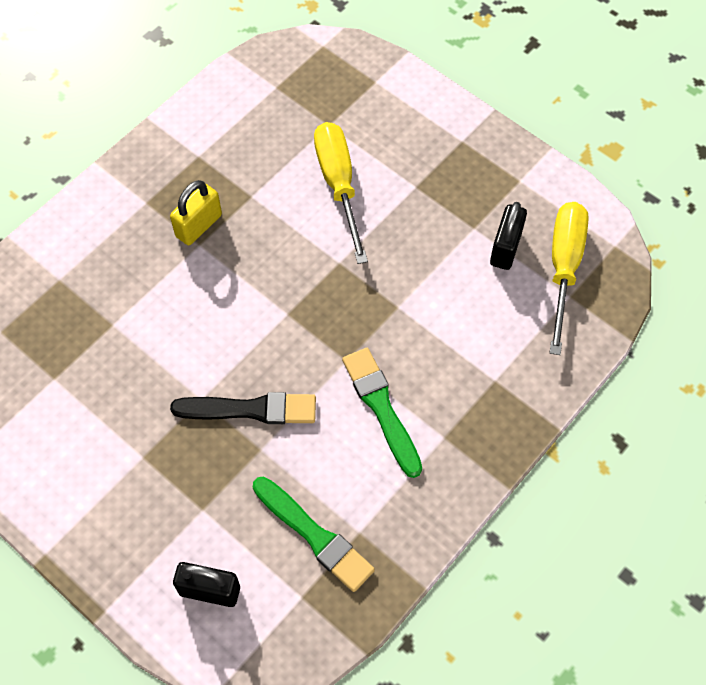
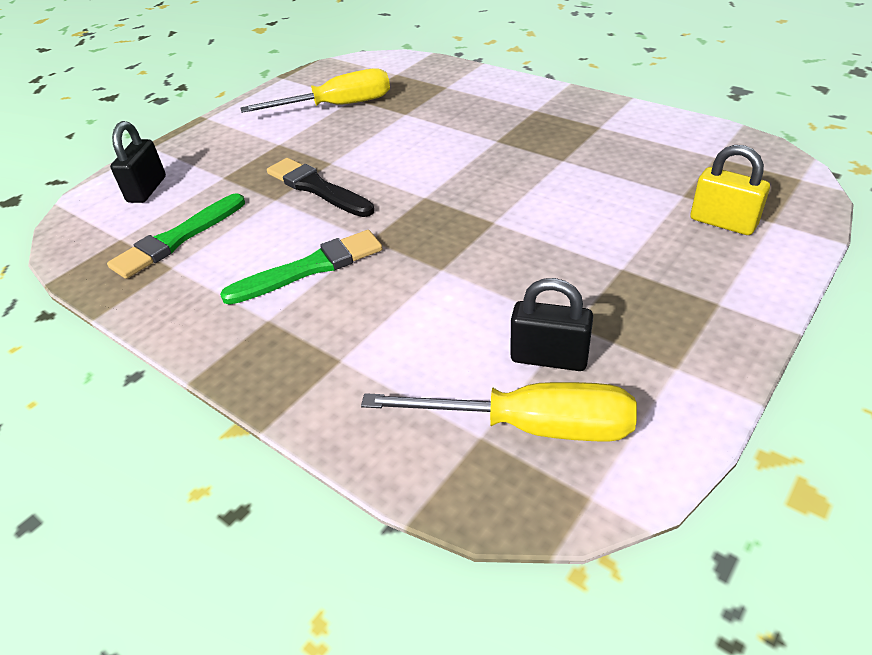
camera: 90 degrees right, 20 degrees down
(199, 226) = (517, 137): yellow padlock -> yellow padlock (723, 222)
(250, 409) = (317, 188): black brush -> black brush turned 135 degrees clockwise
(339, 185) = (599, 210): yellow screwdriver -> yellow screwdriver (337, 106)

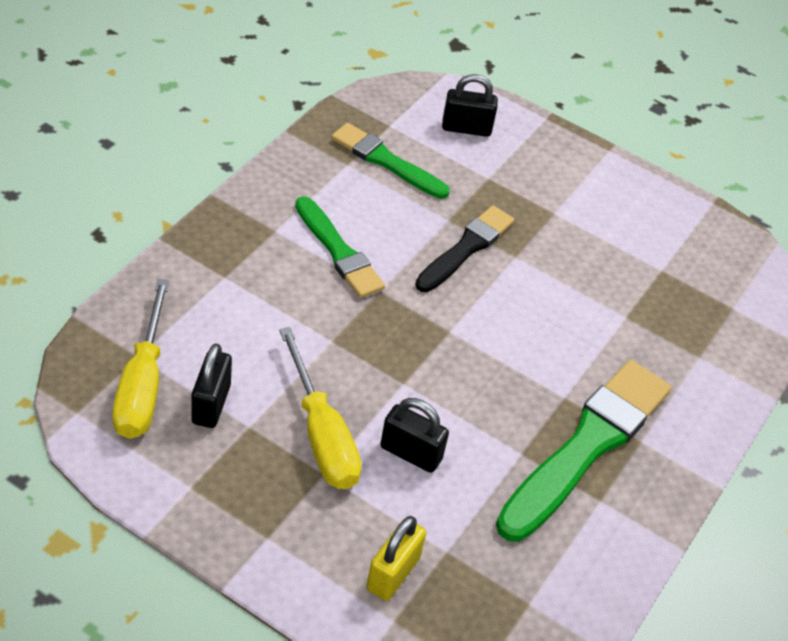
camera: 75 degrees right, 5 degrees up
(337, 106) = (641, 255): yellow screwdriver -> yellow screwdriver (321, 434)
(547, 131) = (586, 446): none -> green brush
(580, 215) = (411, 453): none -> black padlock

